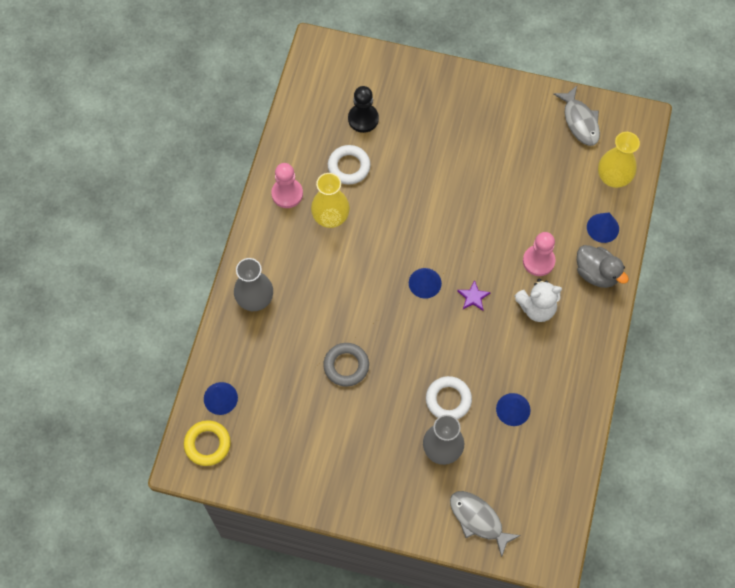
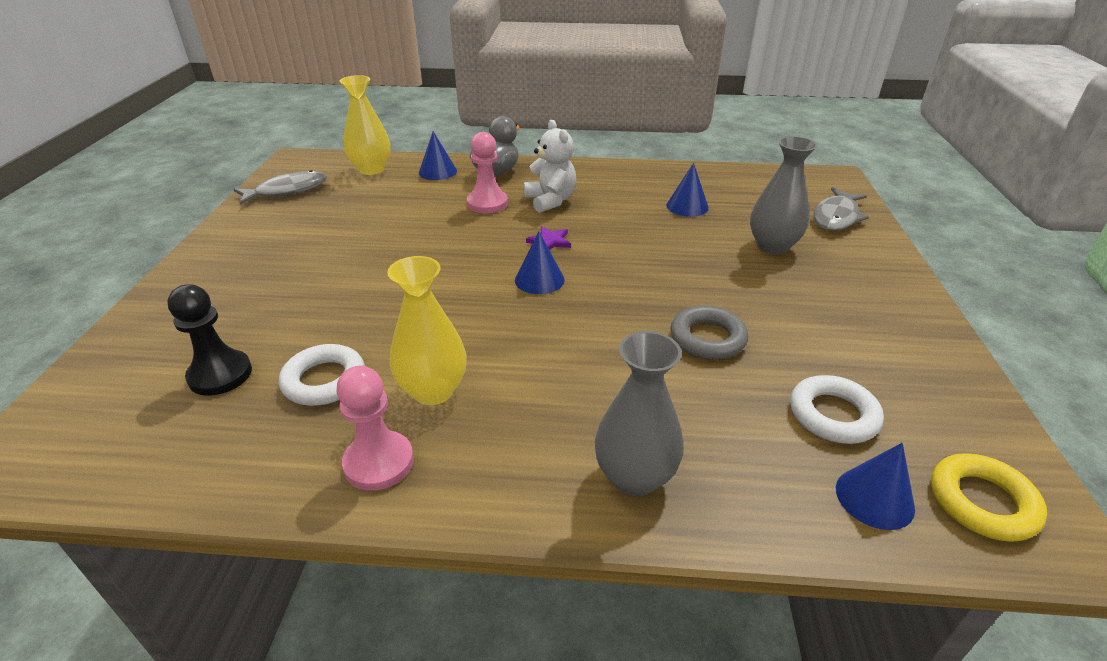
camera: 100 degrees left, 30 degrees down
(448, 400) = (703, 247): white ring -> white ring (833, 415)

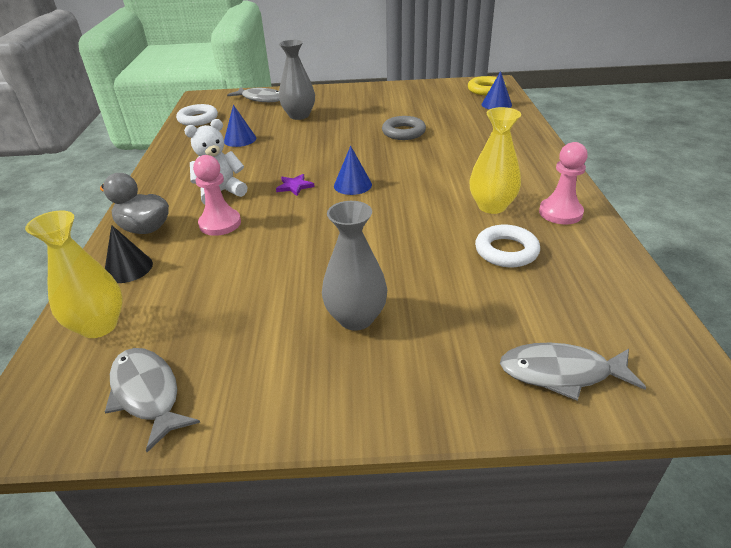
camera: 95 degrees left, 0 degrees up
(122, 372) = (561, 373): none -> grey fish
(220, 375) = (529, 306): black pawn -> none
(437, 171) = (128, 268): blue cone -> black cone
(634, 477) = (518, 146): grey vase -> grey vase (356, 318)
(833, 415) = (451, 108): white ring -> white ring (198, 119)

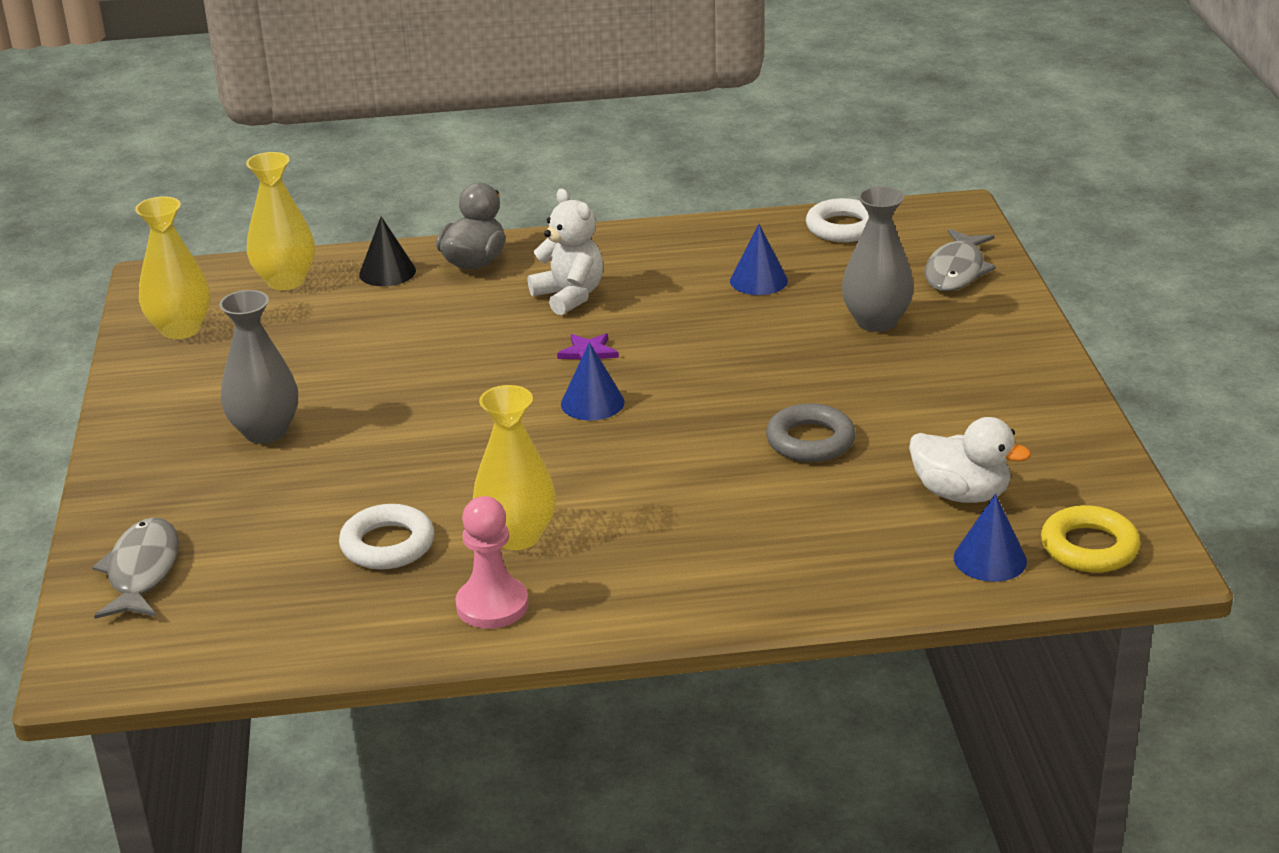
camera: 85 degrees right, 5 degrees down
(147, 394) = (181, 329): grey fish -> yellow vase
(220, 224) = (482, 311): pink pawn -> none
(449, 107) = (961, 494): none -> white duck

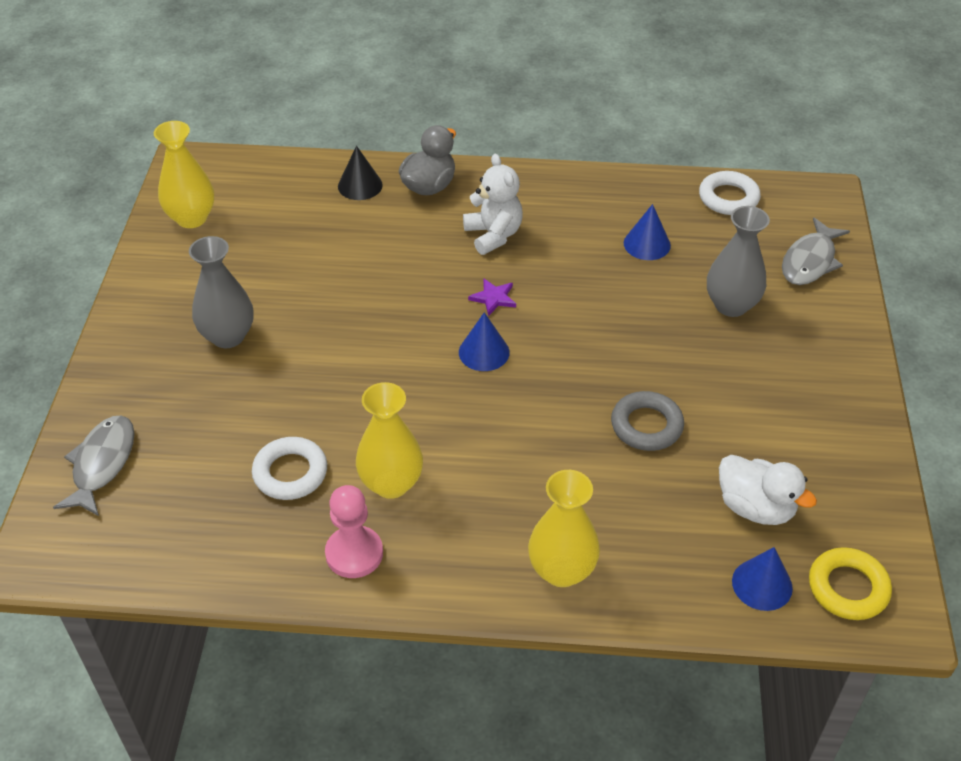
camera: 10 degrees right, 15 degrees up
(285, 281) = (281, 181): yellow vase -> yellow vase (561, 570)

